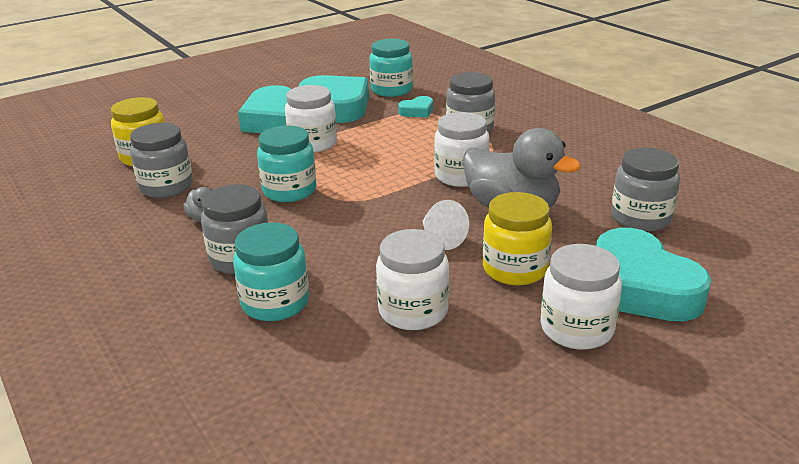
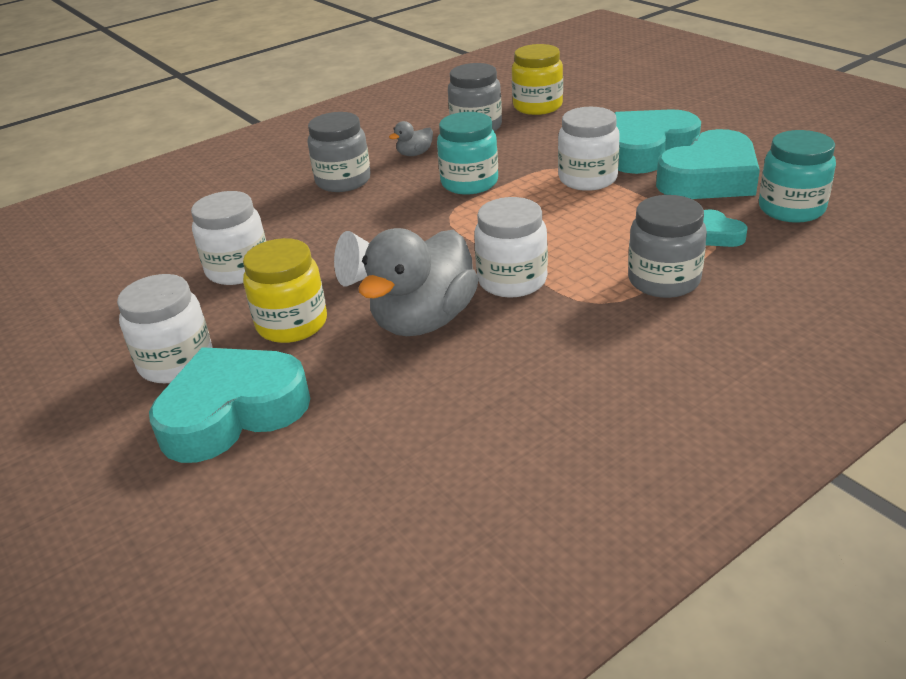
camera: 90 degrees right, 5 degrees up
(275, 303) = (272, 206): turquoise jar -> none
(640, 218) = (392, 429): grey jar -> none

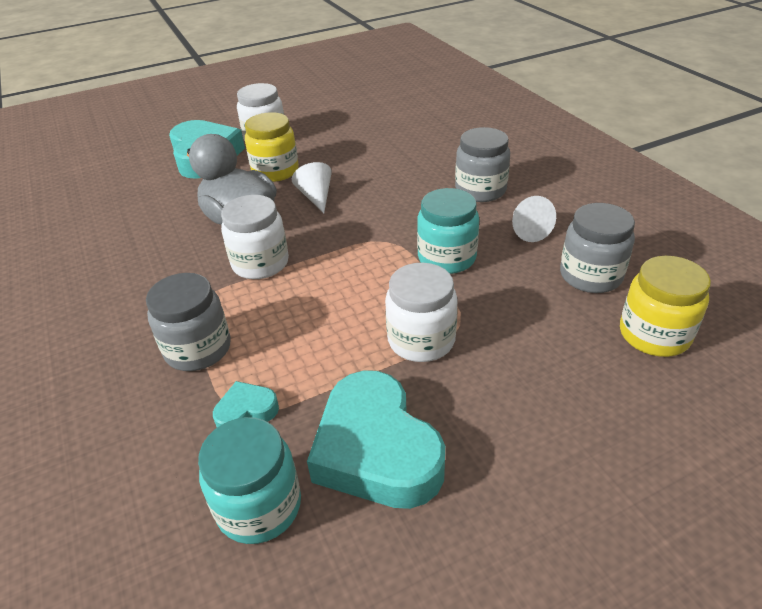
camera: 100 degrees right, 5 degrees up
(238, 269) = (357, 151): white jar -> none
(414, 154) = (527, 230): grey duck -> white cone
(647, 150) = (480, 411): turquoise heart -> none

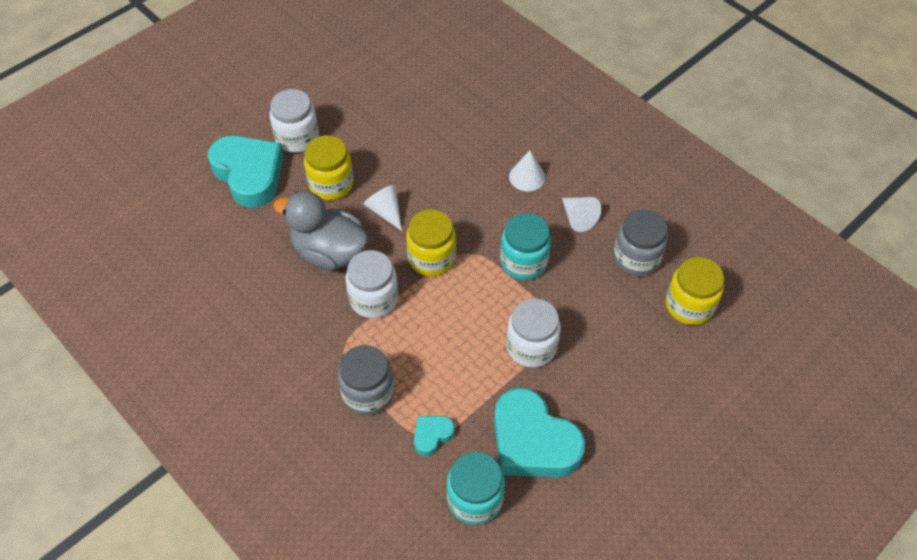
camera: 20 degrees left, 15 degrees up
(343, 239) = (431, 258): none -> yellow jar
(480, 190) = (527, 177): grey jar -> white cone

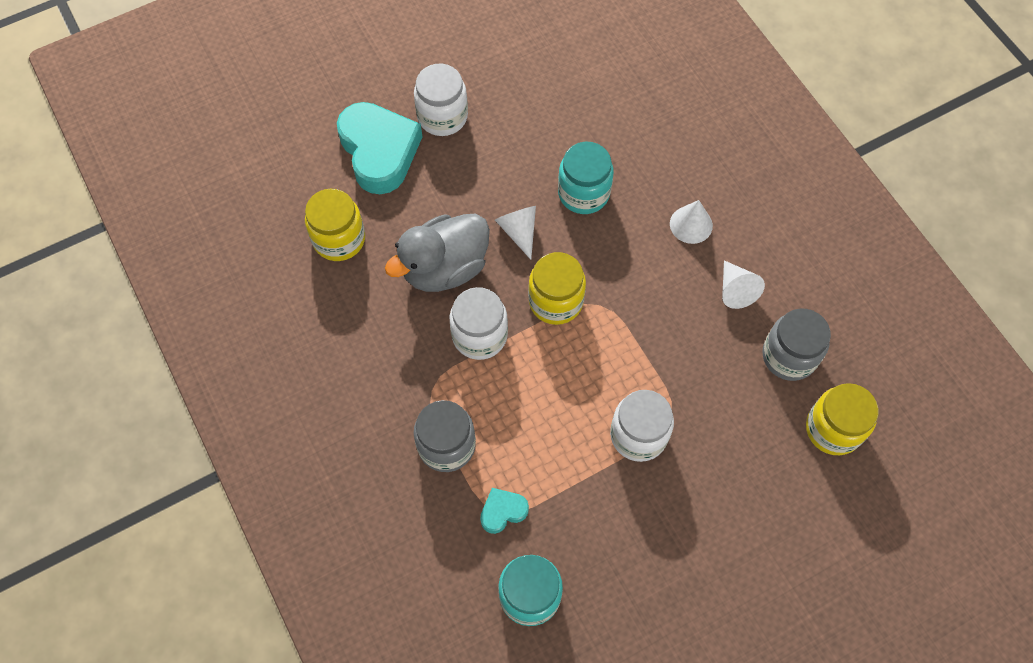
camera: 15 degrees right, 10 degrees up
(329, 252) = (444, 268): grey duck -> grey duck turned 75 degrees counterclockwise
(331, 184) = (466, 183): yellow jar -> yellow jar (339, 239)
(523, 262) = (658, 330): turquoise jar -> turquoise jar (583, 193)
(532, 441) = (609, 546): turquoise heart -> none

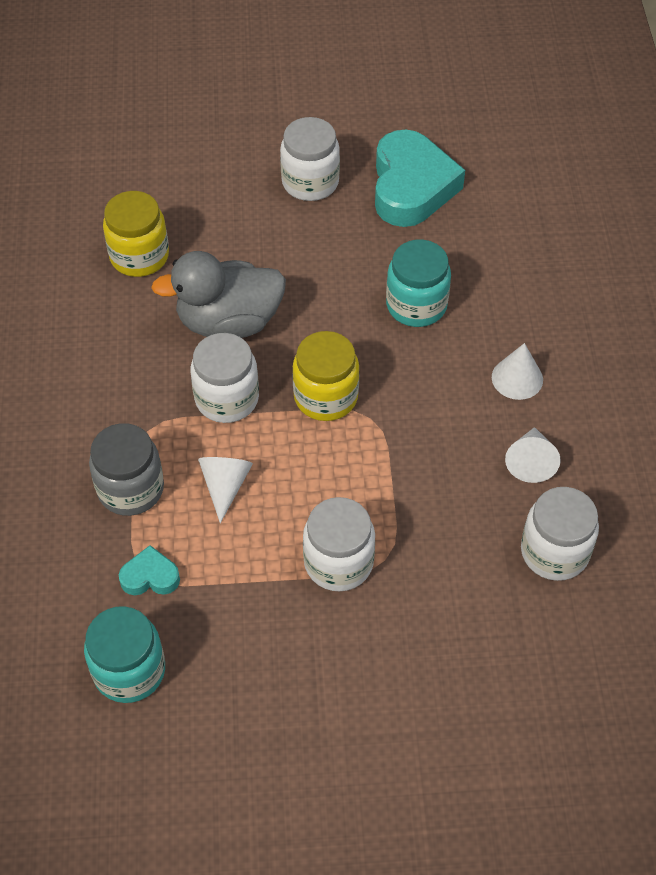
camera: 25 degrees right, 10 degrees down
(379, 151) = (227, 192): turquoise heart -> turquoise heart (411, 186)
(519, 231) = (326, 316): white cone -> white cone (225, 486)
(789, 356) = (554, 552): grey jar -> white jar
(833, 429) = (564, 648): yellow jar -> none

